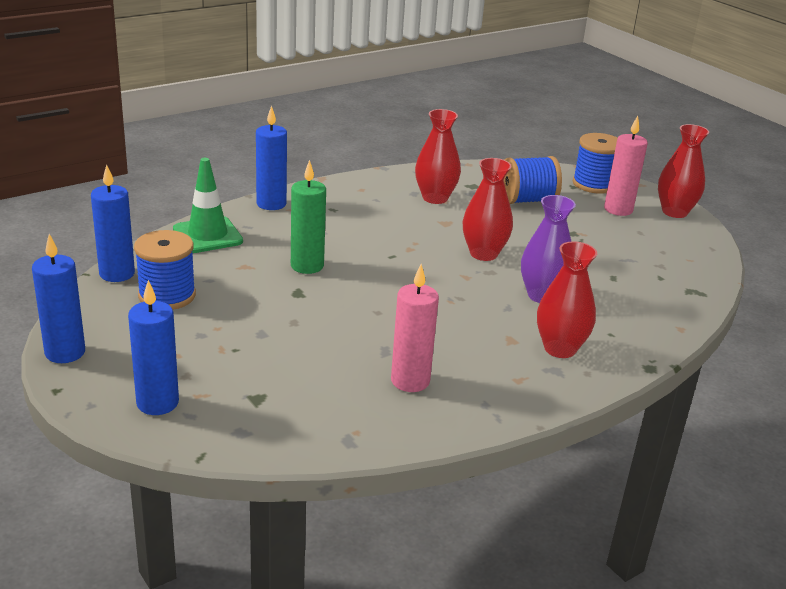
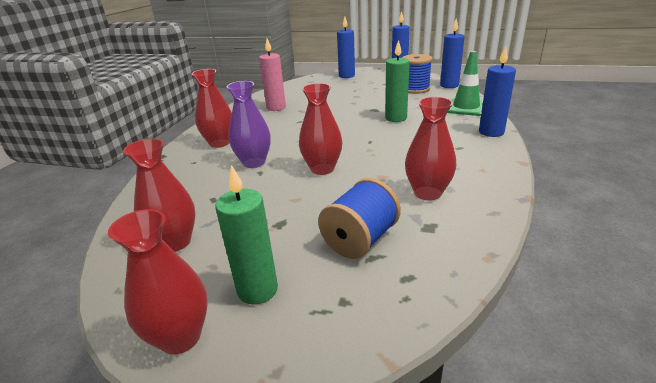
camera: 145 degrees right, 0 degrees up
(594, 184) = (324, 327): blue spool -> none
(618, 209) = (257, 290): pink candle -> green candle
(663, 258) = (175, 242): none -> red vase

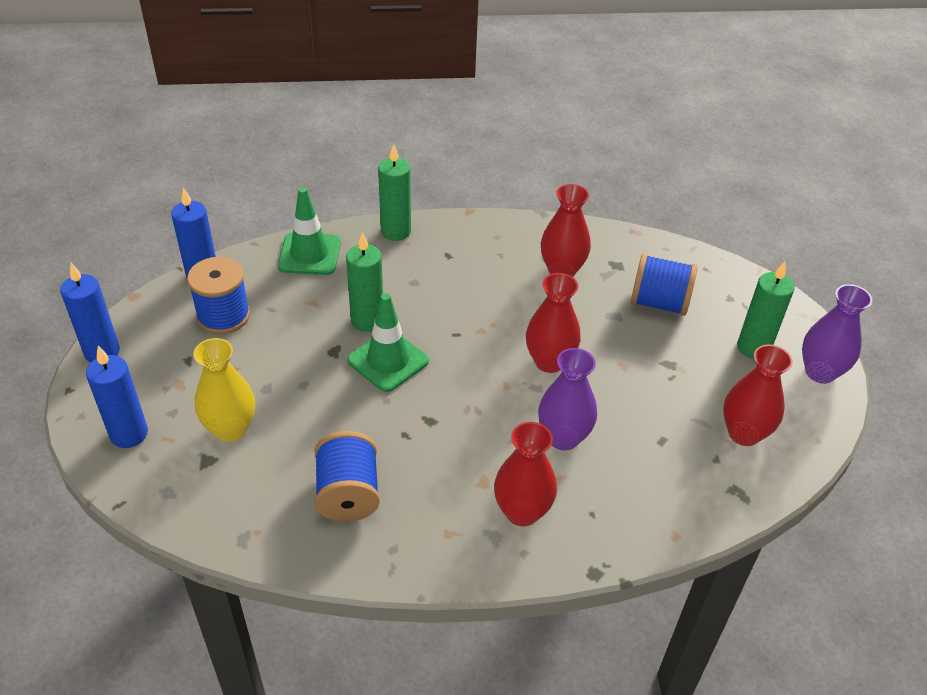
camera: 115 degrees left, 15 degrees up
(180, 337) = (820, 372): red vase -> purple vase
(276, 108) = (348, 494): pink candle -> blue spool
(335, 90) = (230, 429): none -> yellow vase
(358, 121) = (388, 361): none -> green traffic cone
(491, 132) = (395, 231): blue candle -> green candle

